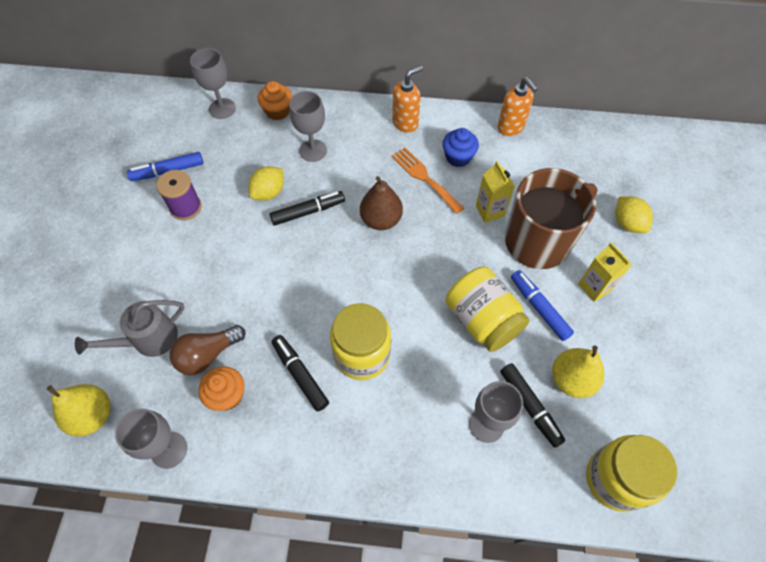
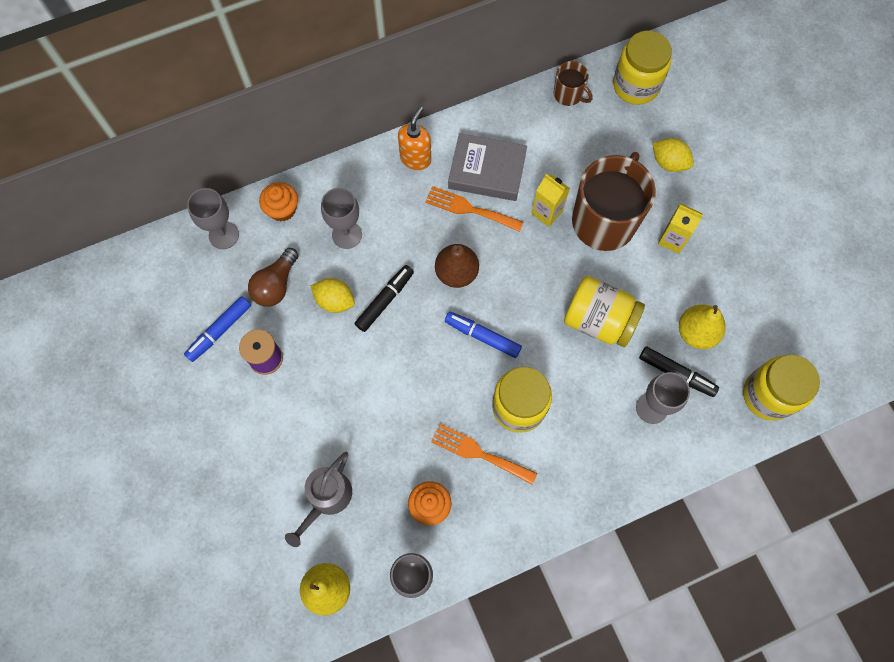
camera: 30 degrees left, 10 degrees up
(207, 355) = (388, 482): brown light bulb -> brown light bulb (276, 285)
(269, 192) = (335, 301): yellow lemon -> yellow lemon turned 75 degrees counterclockwise
(300, 375) = (479, 453): black marker -> orange fork
(458, 157) = (487, 171): blue cupcake -> grey book
(511, 127) = (516, 113): orange soap dispenser -> none
(539, 308) = (638, 283): blue marker -> blue marker (482, 336)
(565, 132) = (568, 94): none -> brown mug
(631, 151) = (636, 85): none -> yellow jar

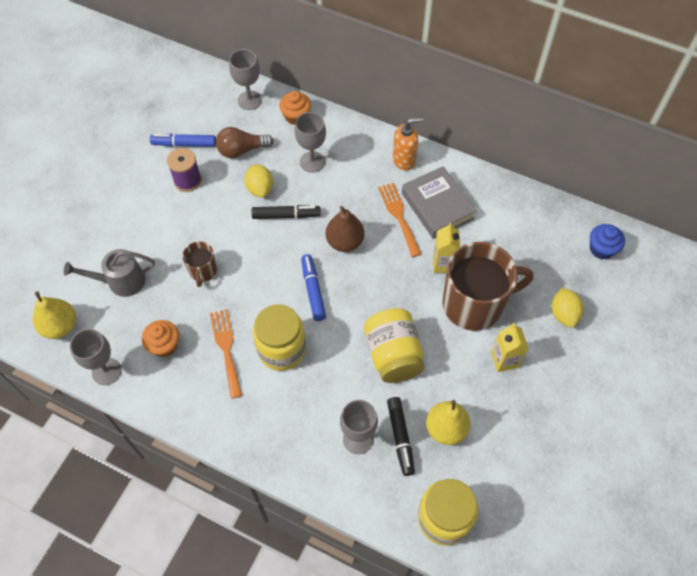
camera: 50 degrees right, 10 degrees down
(568, 94) = (547, 212): brown mug -> brown mug (203, 271)
(636, 85) = (601, 249): yellow jar -> blue cupcake

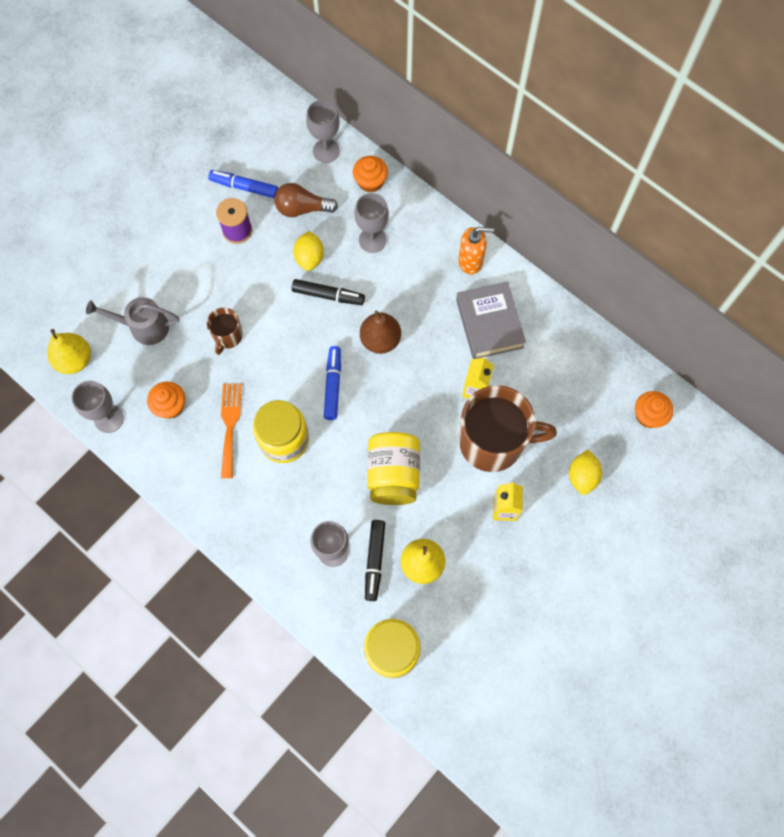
camera: 15 degrees right, 10 degrees up
(399, 216) = (445, 325): orange fork -> none
(601, 249) = (648, 415): blue cupcake -> orange cupcake

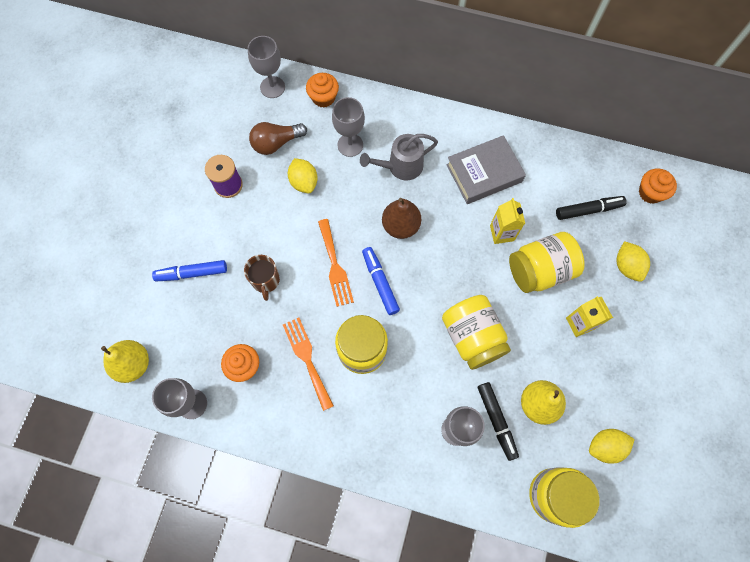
camera: 25 degrees left, 0 degrees up
(144, 327) = (185, 305): grey watering can -> grey watering can (401, 166)
(244, 187) = (216, 146): blue marker -> blue marker (192, 273)
(298, 351) = (335, 266): none -> orange fork
(328, 295) = (336, 207): black marker -> black marker (588, 210)
(464, 631) = (605, 446): none -> yellow lemon
(471, 261) = (441, 128): orange soap dispenser -> none
(489, 323) = (484, 173): grey book -> grey book turned 75 degrees counterclockwise
(493, 442) = (540, 270): brown mug -> yellow jar

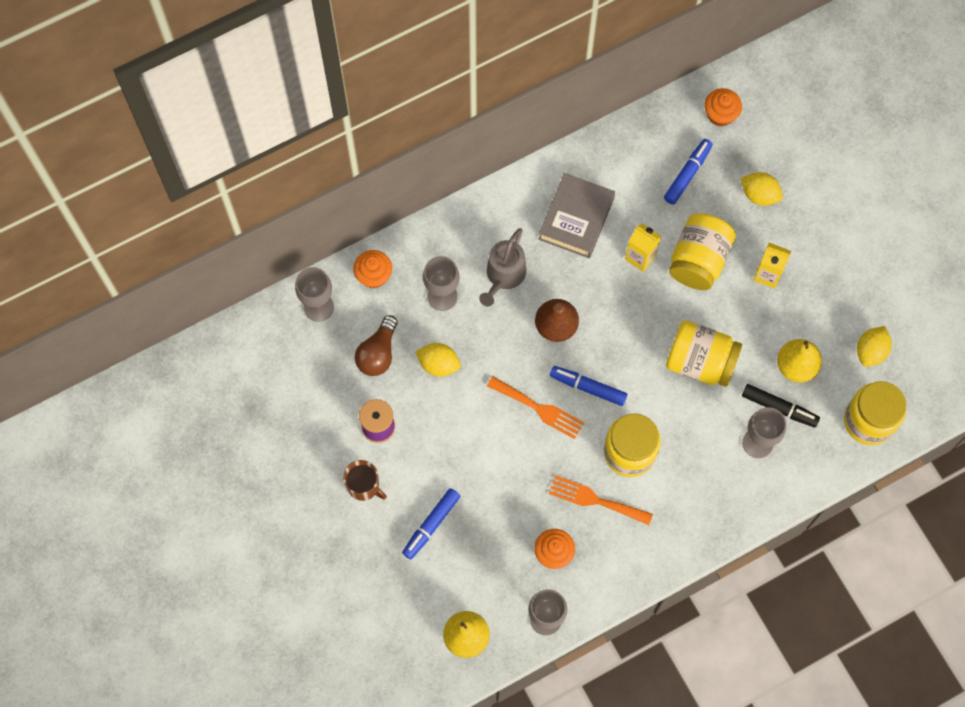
camera: 45 degrees left, 0 degrees up
(265, 280) = (497, 473): brown mug -> brown mug (364, 486)
(588, 210) = (687, 174): black marker -> blue marker

